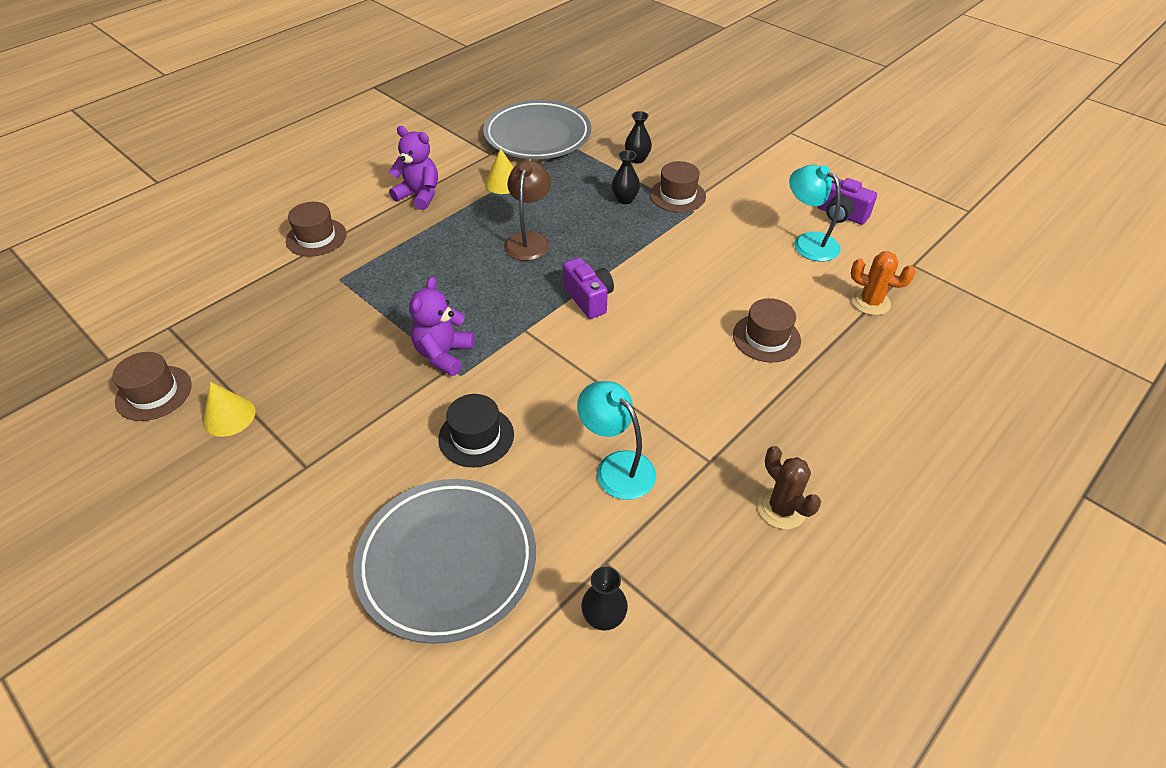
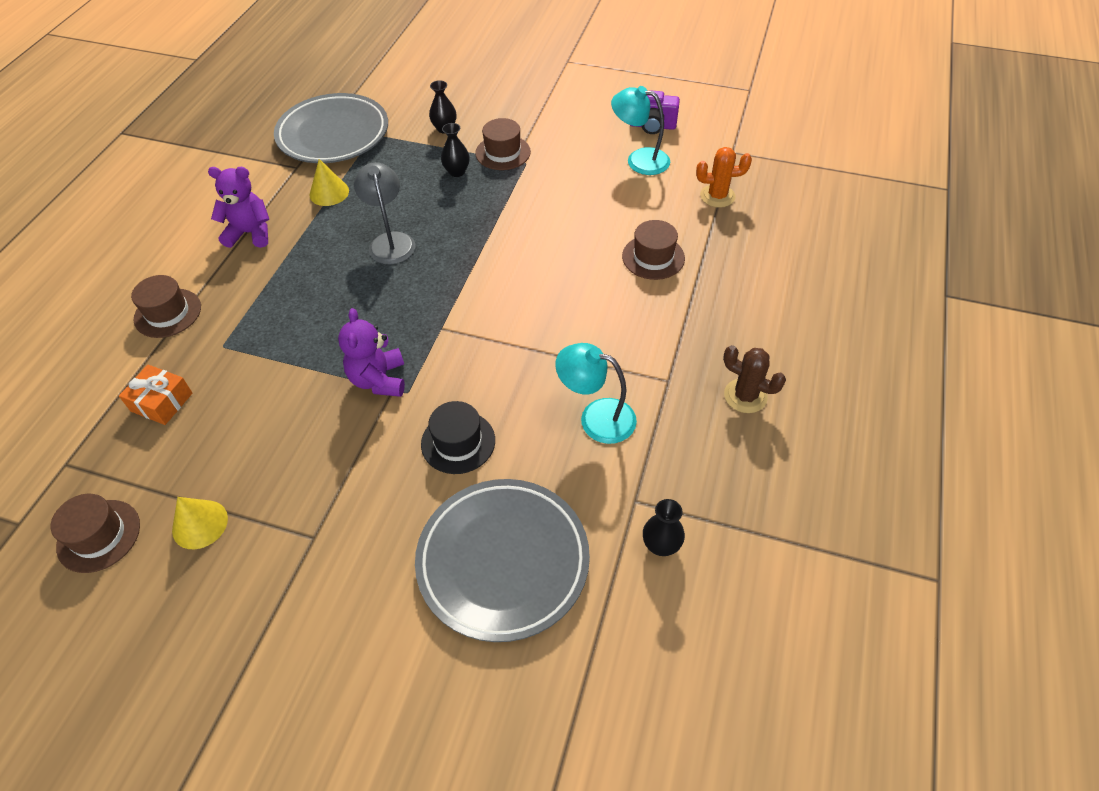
camera: 25 degrees left, 5 degrees up
(266, 306) = (161, 402): none -> orange gift
(529, 240) = (390, 241): brown lamp -> grey lamp
(589, 299) = (481, 277): purple camera -> none

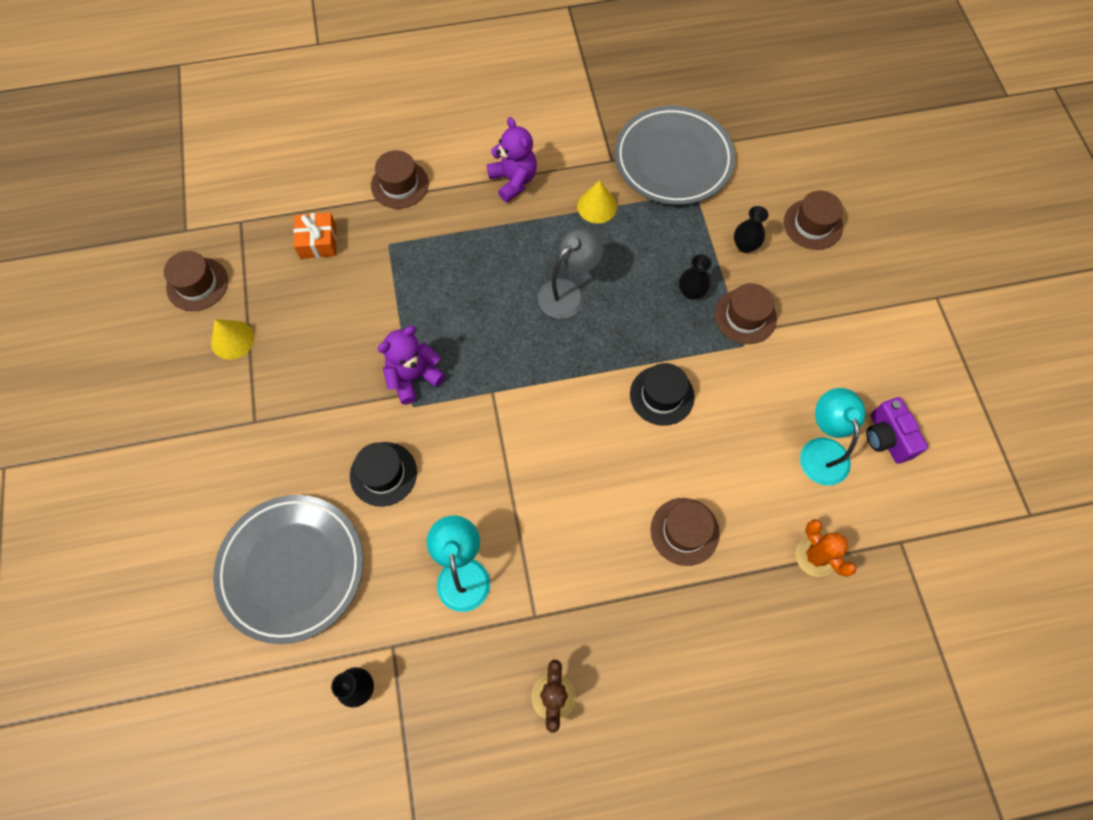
camera: 60 degrees right, 15 degrees up
(460, 90) = (813, 224): none -> brown hat
(530, 223) = (662, 395): none -> black hat

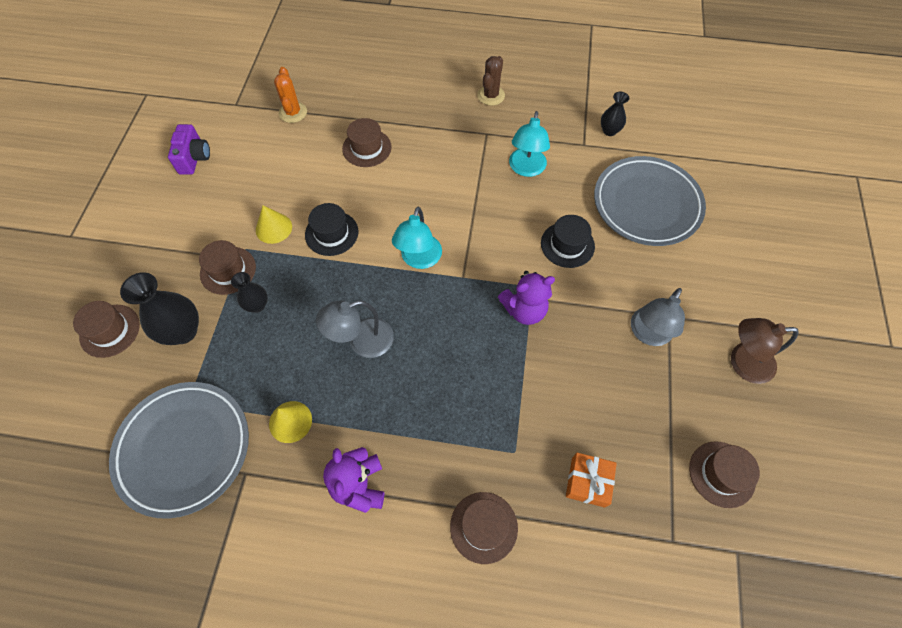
camera: 160 degrees left, 5 degrees down
(173, 395) = (742, 362): none -> brown lamp
(232, 340) = (686, 399): yellow cone -> yellow cone (273, 228)
(276, 394) = (648, 334): none -> grey lamp
(745, 245) = (183, 331): black vase -> black vase, size x1.73
(821, 450) = (243, 164): turquoise lamp -> turquoise lamp (419, 259)

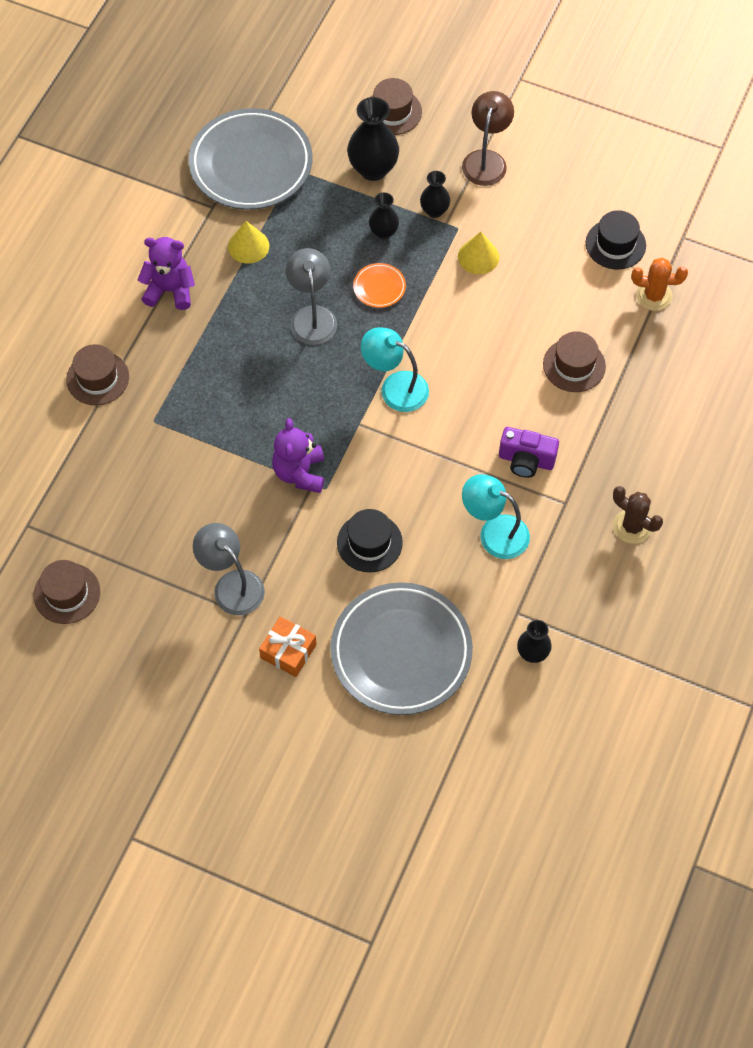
camera: 105 degrees right, 0 degrees up
(194, 158) = (602, 190): purple camera -> purple camera (526, 460)
(228, 270) = (434, 211): brown hat -> black vase
(319, 294) = (379, 287): none -> orange plate
(331, 233) = (455, 310): black hat -> black hat (615, 244)
(588, 482) = (103, 474): orange gift -> orange gift (288, 651)
(742, 362) = (168, 666): brown lamp -> brown lamp (486, 160)

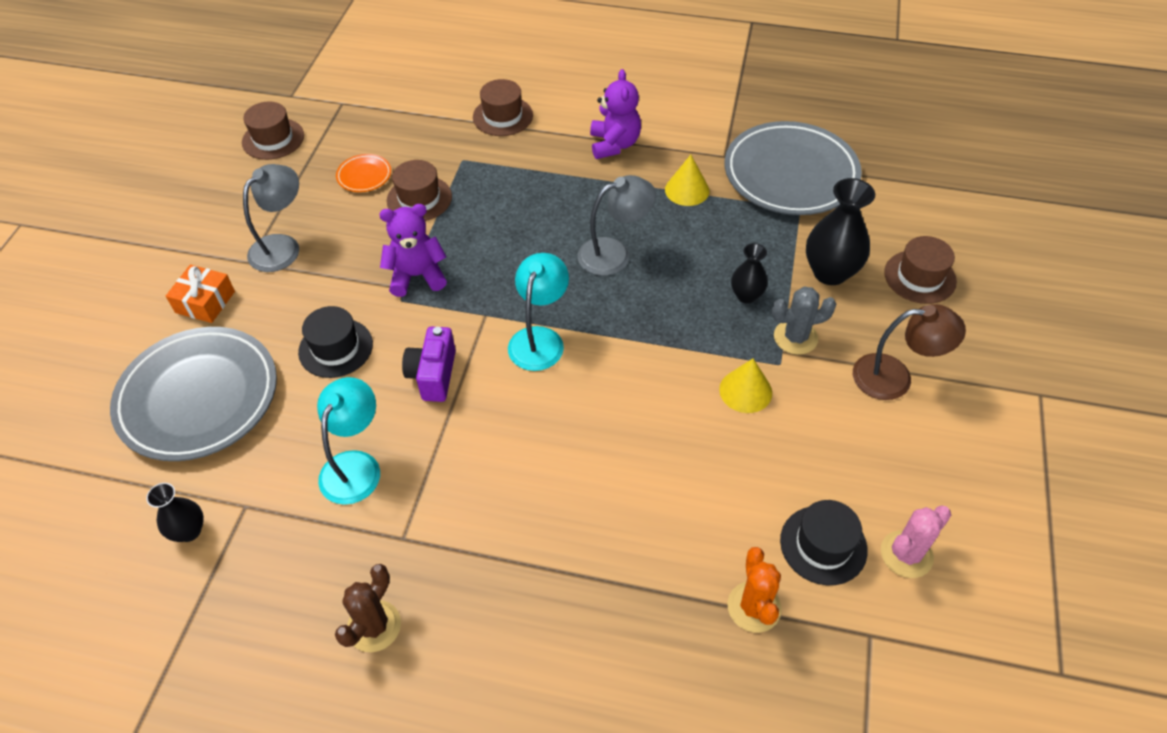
camera: 80 degrees right, 10 degrees down
(379, 287) = (670, 304): orange plate -> orange plate (364, 176)
(434, 211) = (795, 337): black vase -> grey cactus
(526, 460) = (460, 485): purple camera -> purple camera (433, 375)
(574, 365) = (613, 520): brown hat -> brown hat (419, 199)
(630, 200) = (906, 554): none -> pink cactus

